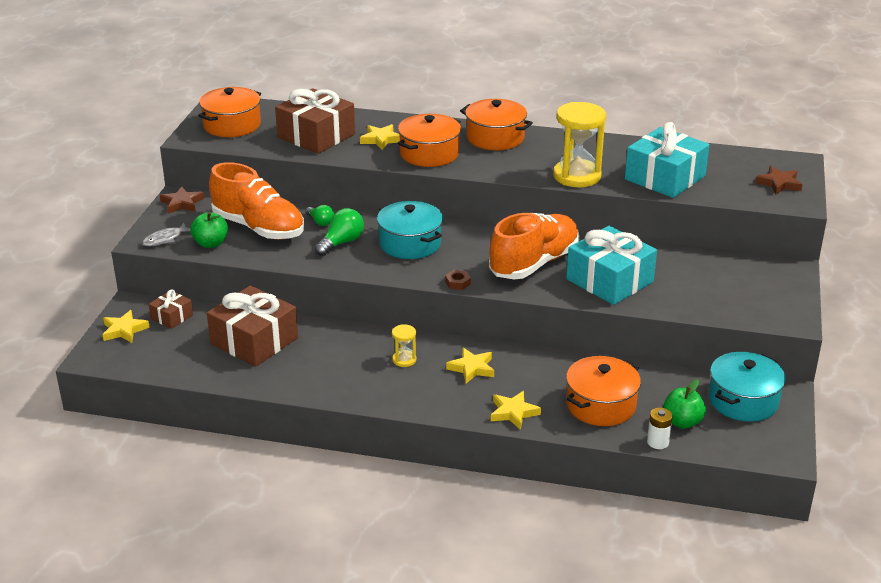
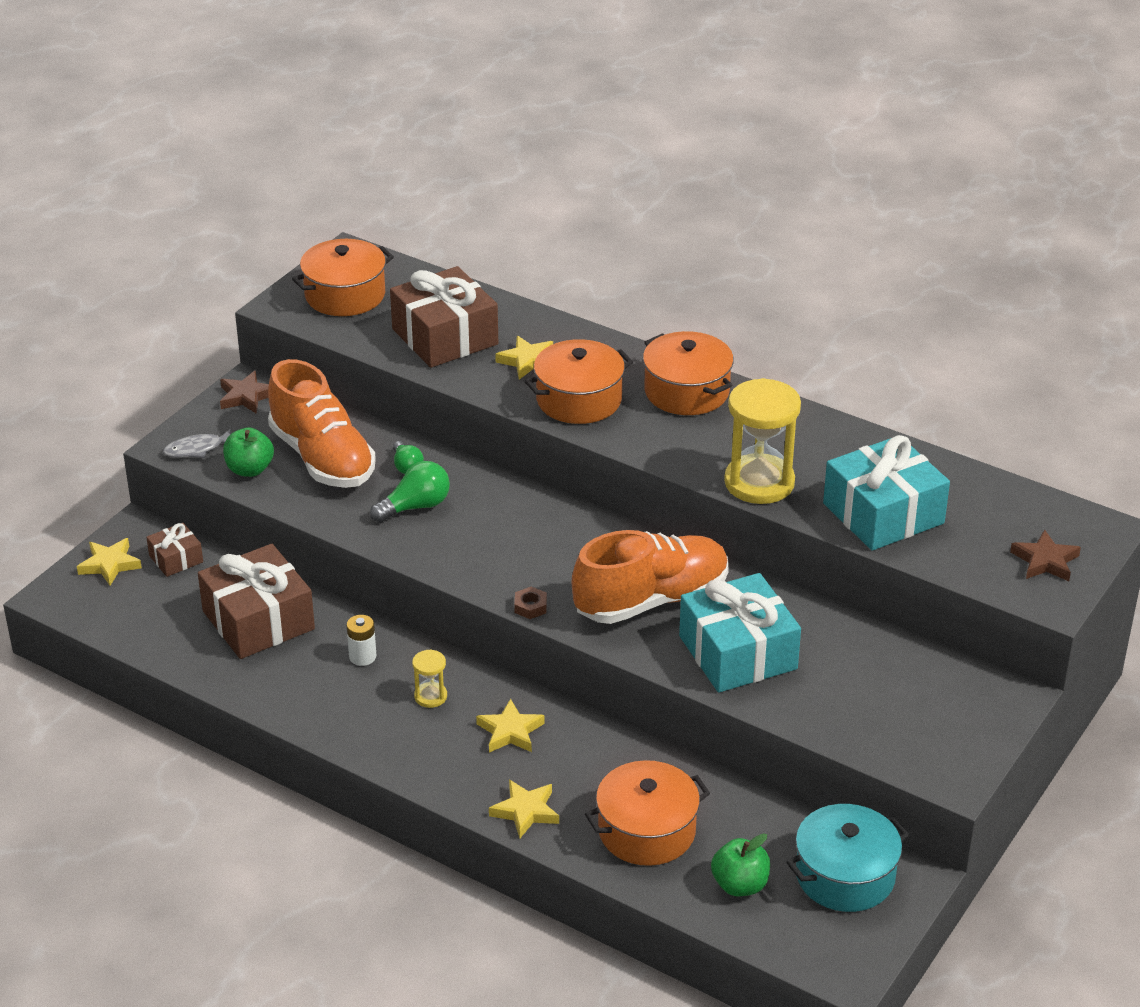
camera: 20 degrees right, 5 degrees up
(410, 243) = (504, 529): turquoise pot -> none
(658, 442) = (688, 906): white battery -> white battery (362, 657)

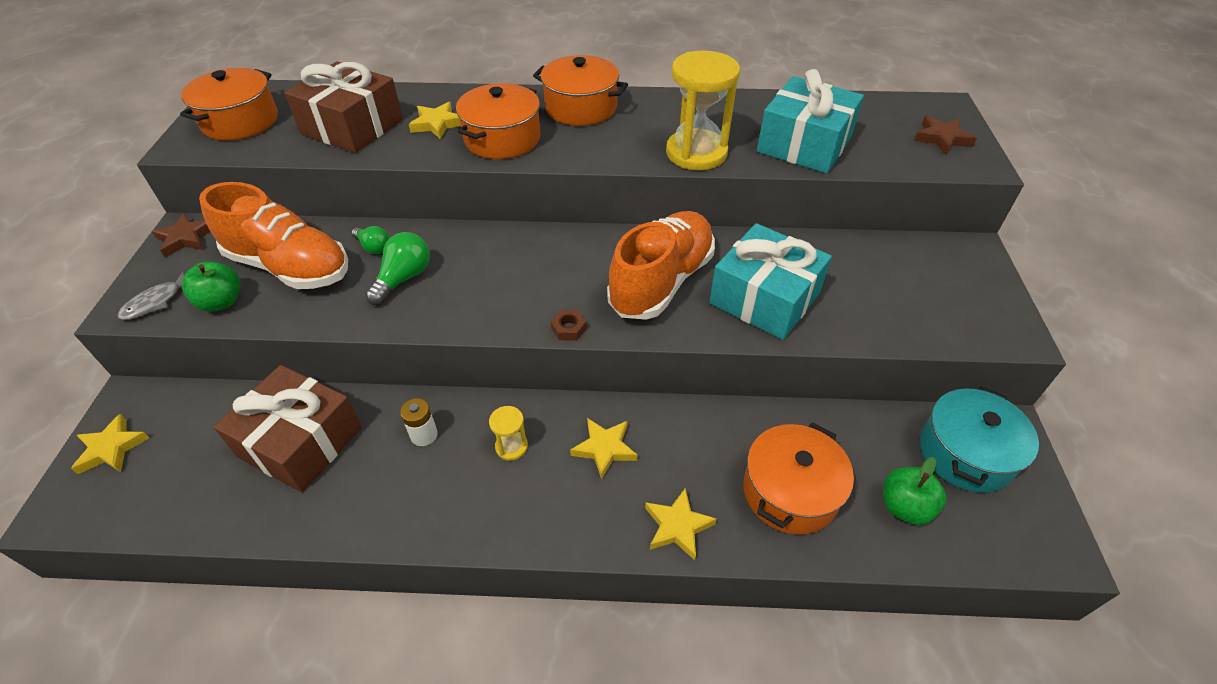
camera: 30 degrees left, 10 degrees up
(176, 559) = (184, 413): brown gift -> none

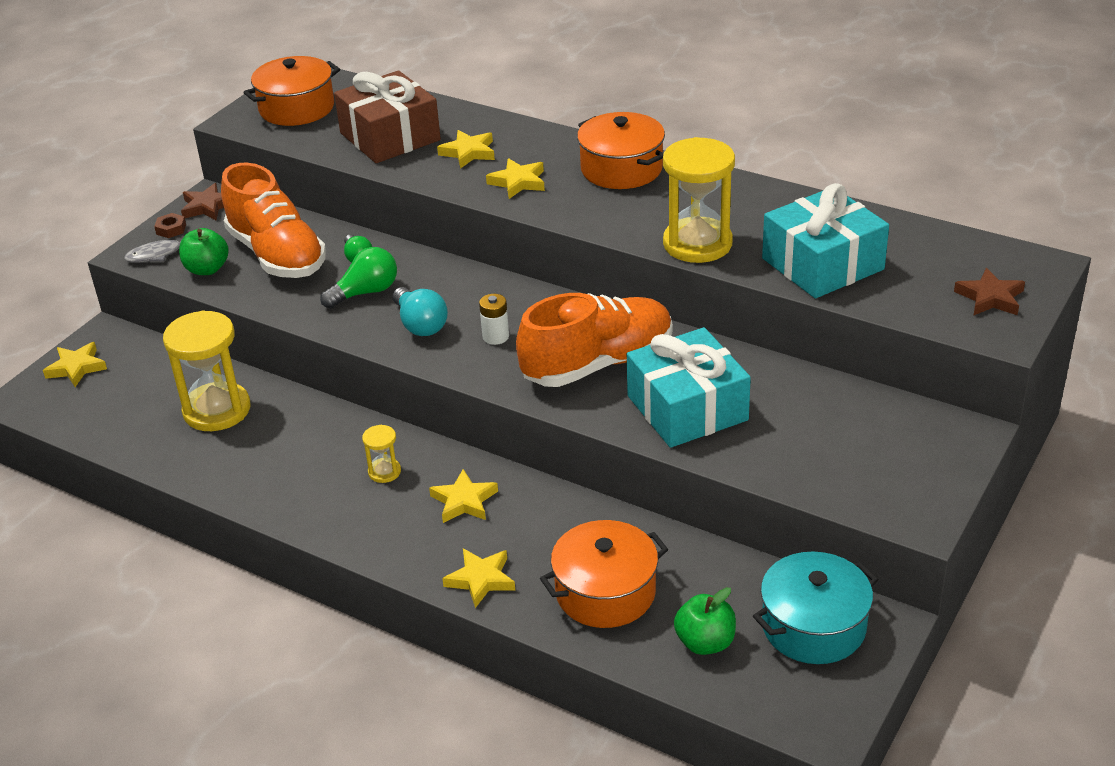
camera: 30 degrees right, 10 degrees down
(300, 442) = (217, 410): brown gift -> yellow hourglass
(424, 435) = (318, 438): white battery -> white battery (495, 337)
(478, 294) = (420, 324): none -> turquoise light bulb
(502, 139) = (518, 182): orange pot -> yellow star
(568, 328) = (478, 377): brown nut -> brown nut (171, 229)

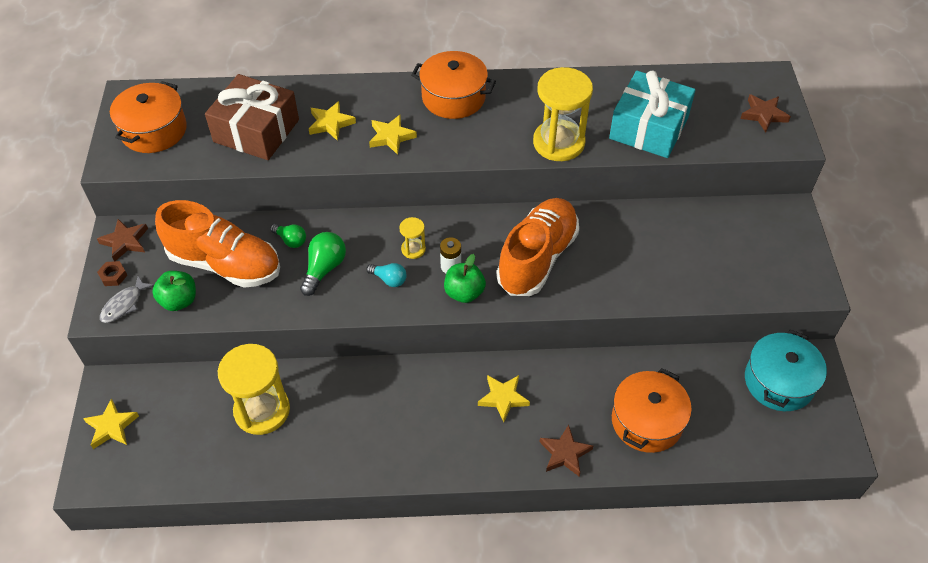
camera: 35 degrees left, 15 degrees up
(384, 472) = (430, 402): yellow hourglass -> yellow hourglass (413, 249)
(420, 324) = (389, 279): turquoise light bulb -> turquoise light bulb, size x0.64
(481, 579) = (564, 453): yellow star -> brown star
(687, 408) = (621, 268): turquoise gift -> none
(705, 642) = (731, 426): green apple -> green apple (464, 293)

